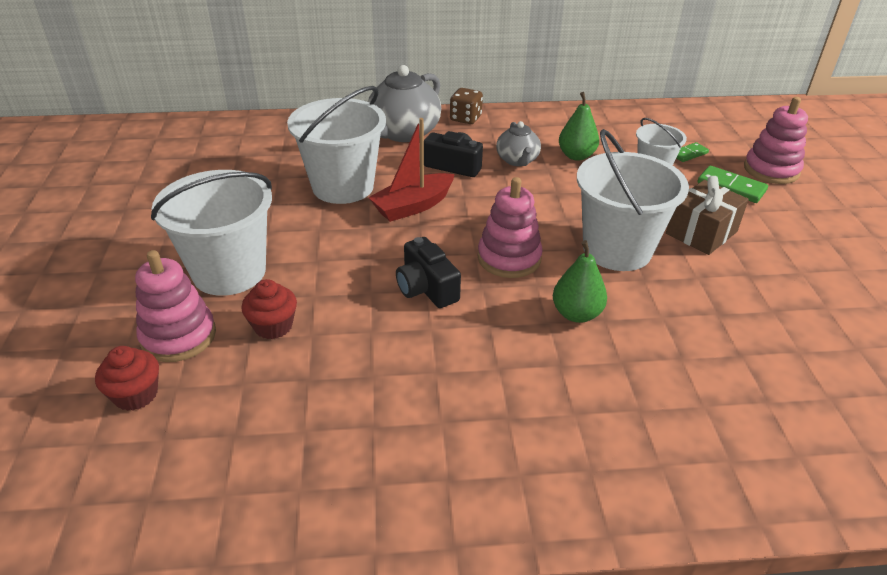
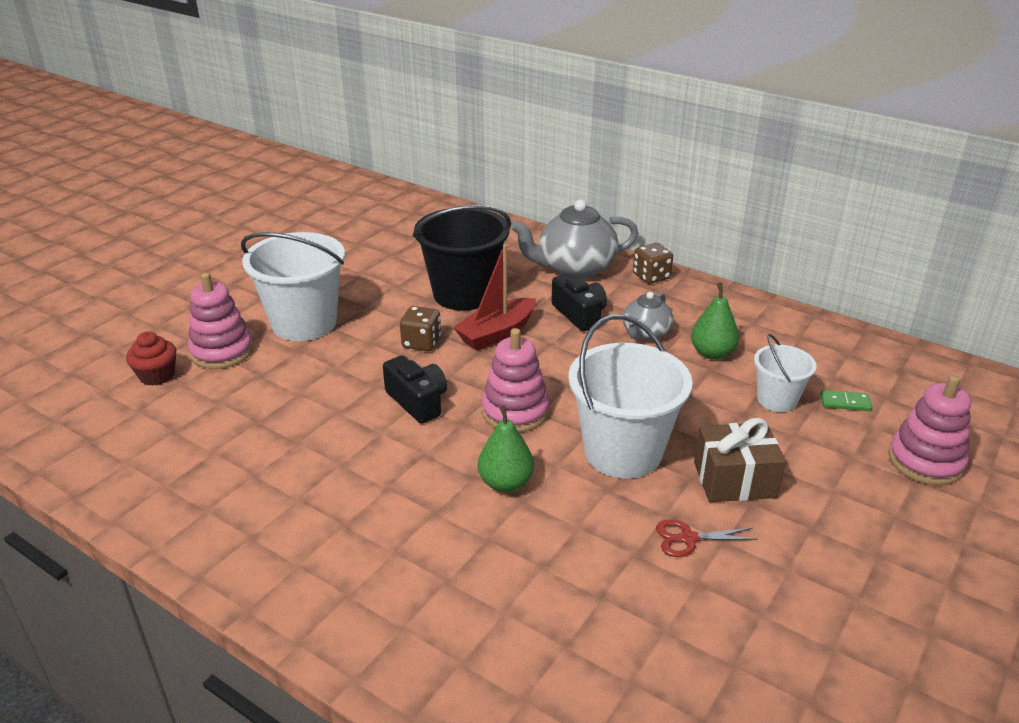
camera: 40 degrees right, 5 degrees down
(273, 326) = (282, 374): red cupcake -> none
(343, 186) = (464, 294): white bucket -> black bucket
(362, 240) = (421, 343): none -> brown dice
(413, 206) = (496, 333): red boat -> red boat turned 45 degrees counterclockwise
(426, 288) = (417, 401): black camera -> black camera turned 135 degrees clockwise
(730, 285) = (687, 539): none -> red scissors
(731, 187) = (843, 455): green domino -> none

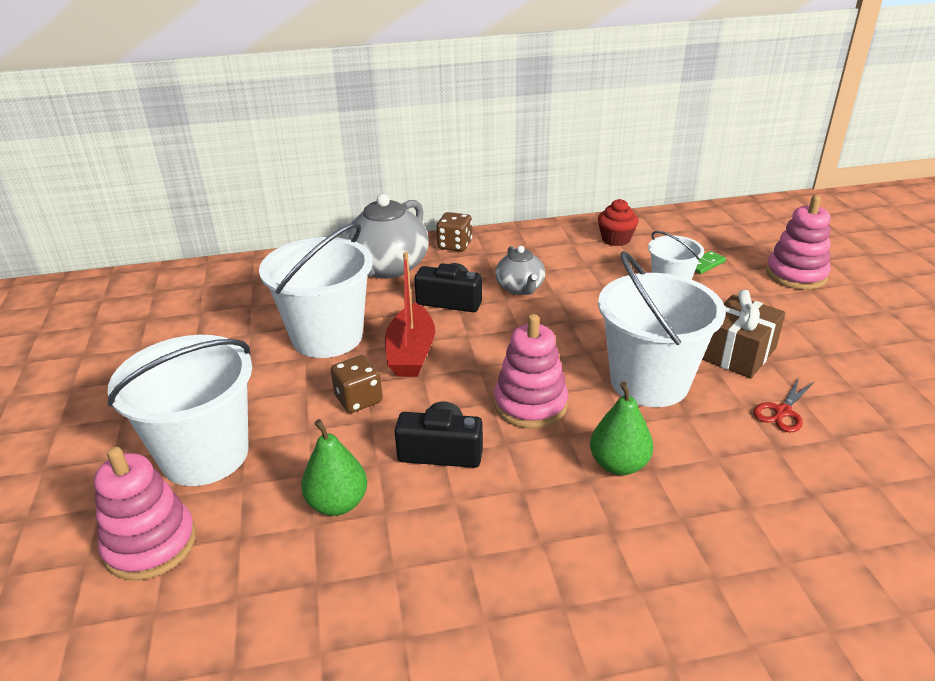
camera: 45 degrees left, 0 degrees up
(157, 375) = (103, 629): red cupcake -> red cupcake (616, 239)
(464, 294) = (327, 337): black bucket -> white bucket
(712, 353) = (584, 277): green pear -> green pear (337, 503)

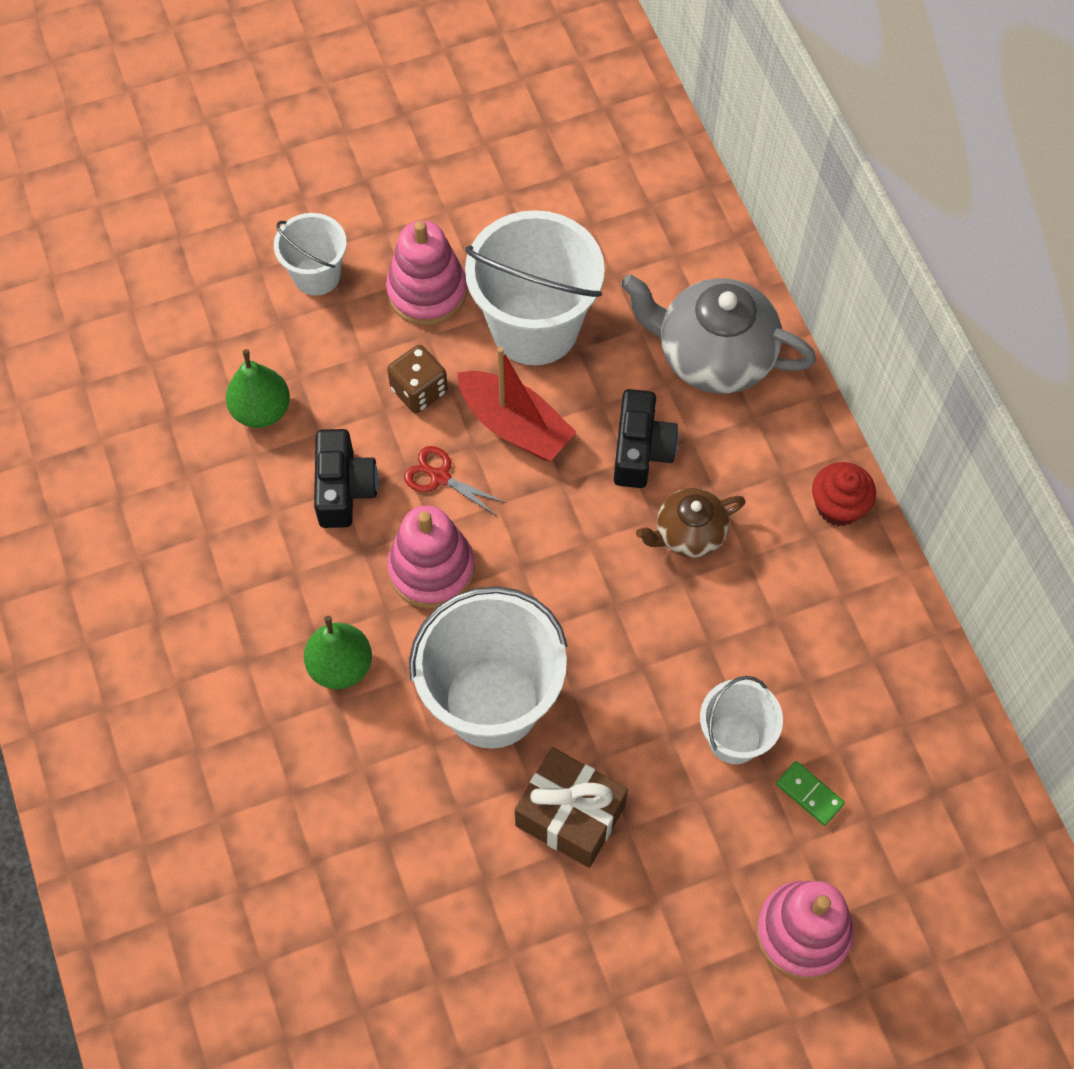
camera: 80 degrees right, 30 degrees up
(150, 544) = (201, 276): pink stacking toy -> pink stacking toy (427, 292)
(205, 455) = (316, 275): white bucket -> white bucket, size x0.54
(411, 353) = (515, 426): red boat -> red boat turned 135 degrees counterclockwise
(455, 245) = (798, 431): brown dice -> none
(520, 288) = (688, 534): grey teapot -> brown teapot
(616, 239) = (867, 661): red cupcake -> red cupcake (838, 506)
(782, 412) = (451, 854): red scissors -> red scissors (439, 476)

